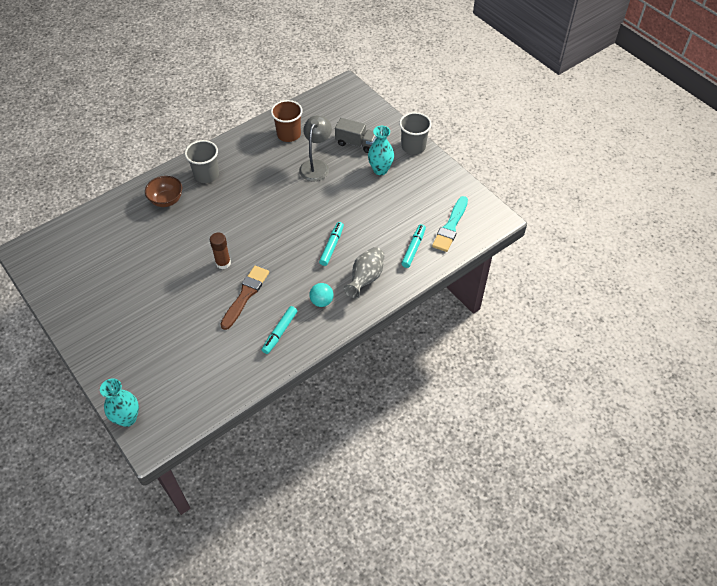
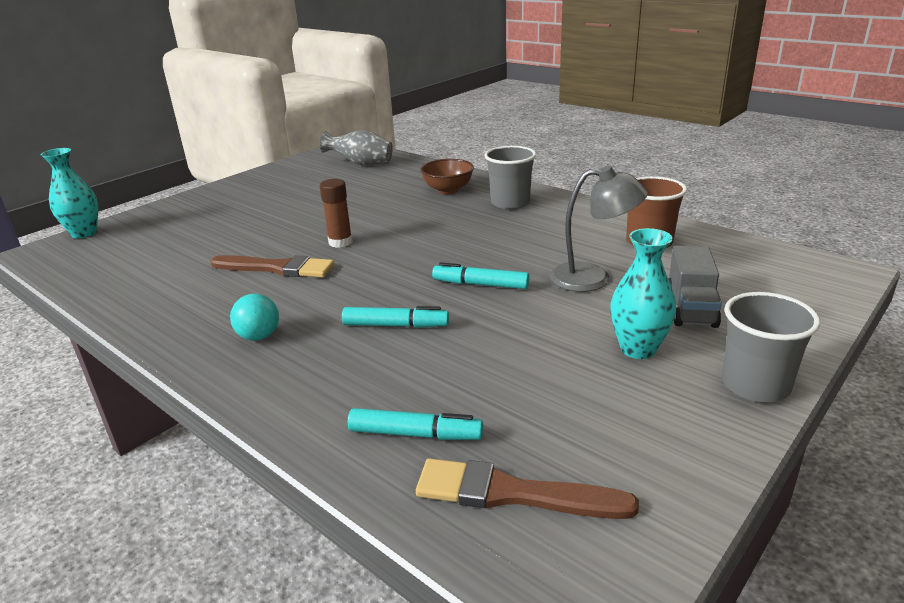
camera: 80 degrees right, 25 degrees down
(280, 332) = (195, 308): turquoise marker -> turquoise marker (480, 284)
(365, 279) = (316, 377): grey vase -> grey vase (361, 164)
(450, 227) = (512, 493): turquoise brush -> brown brush

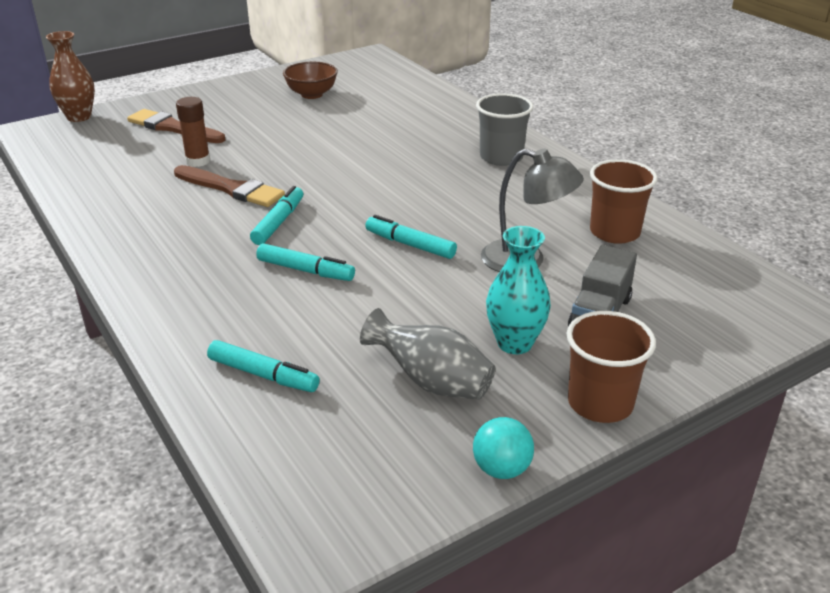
camera: 15 degrees right, 5 degrees up
(84, 233) = (79, 117): turquoise vase -> brown vase
(259, 336) = (181, 255): turquoise ball -> turquoise ball (501, 469)
(340, 242) = (304, 171): brown glue stick -> brown glue stick (198, 161)
(342, 288) = (279, 222): none -> turquoise marker
(361, 164) = (376, 81): grey vase -> grey vase (431, 382)
(448, 190) = (446, 130): brown bowl -> brown bowl (311, 94)
(512, 493) = (312, 443): brown brush -> brown brush (173, 128)
(755, 385) = (600, 403): grey cup -> brown cup

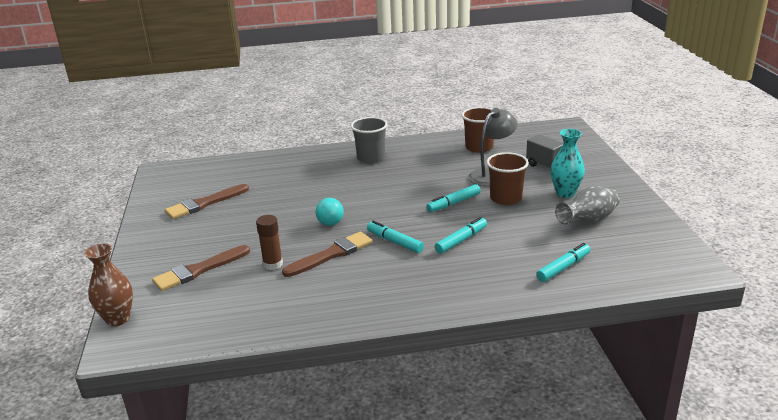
camera: 65 degrees left, 5 degrees down
(311, 94) = (204, 203): brown bowl -> brown brush
(501, 469) = (658, 215): turquoise ball -> turquoise ball (330, 223)
(600, 403) = (619, 183): brown cup -> brown cup (506, 198)

